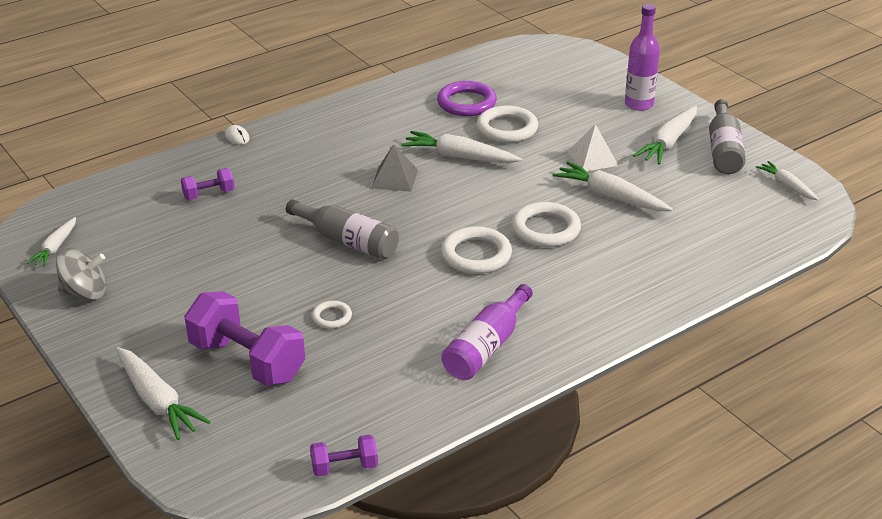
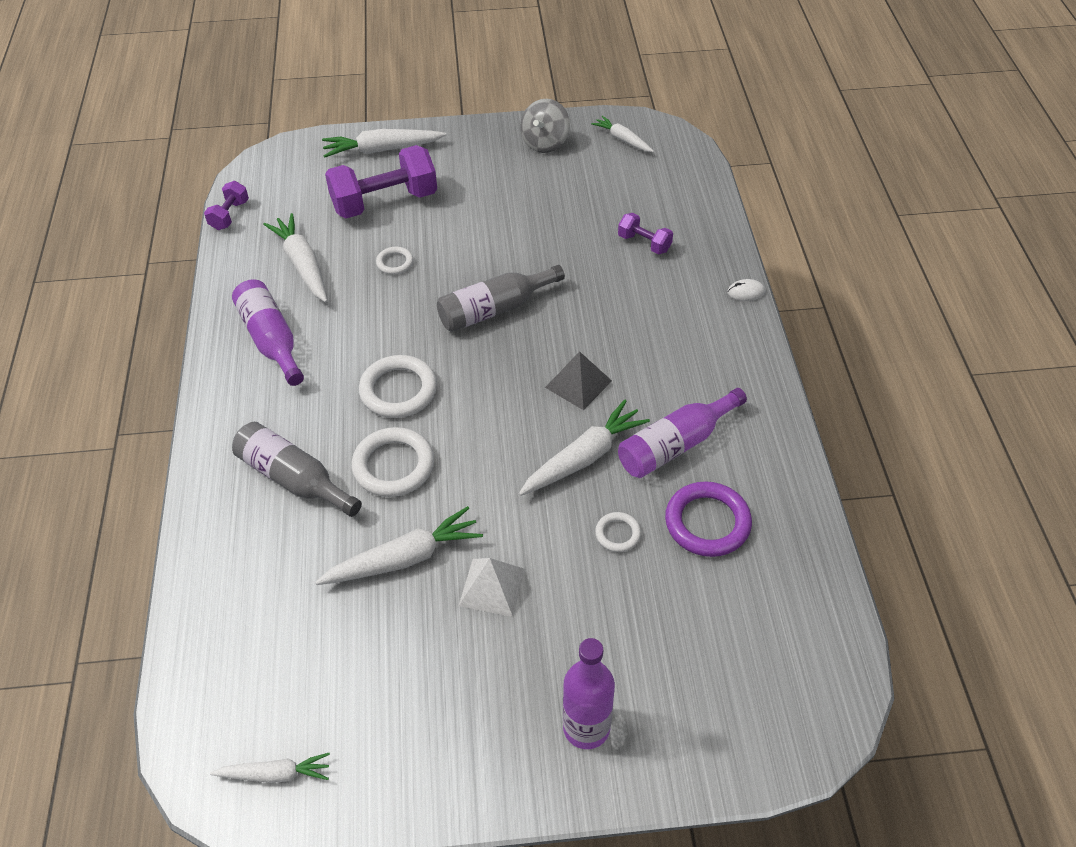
camera: 120 degrees right, 15 degrees up
(209, 194) = (644, 243): purple dumbbell -> purple dumbbell turned 60 degrees counterclockwise
(415, 128) = (675, 445): none -> purple bottle
(507, 128) = (618, 534): white ring -> white ring, size x0.53
(668, 143) = (467, 698): white carrot -> white carrot (302, 264)
(723, 150) = (405, 757): grey bottle -> grey bottle (294, 479)

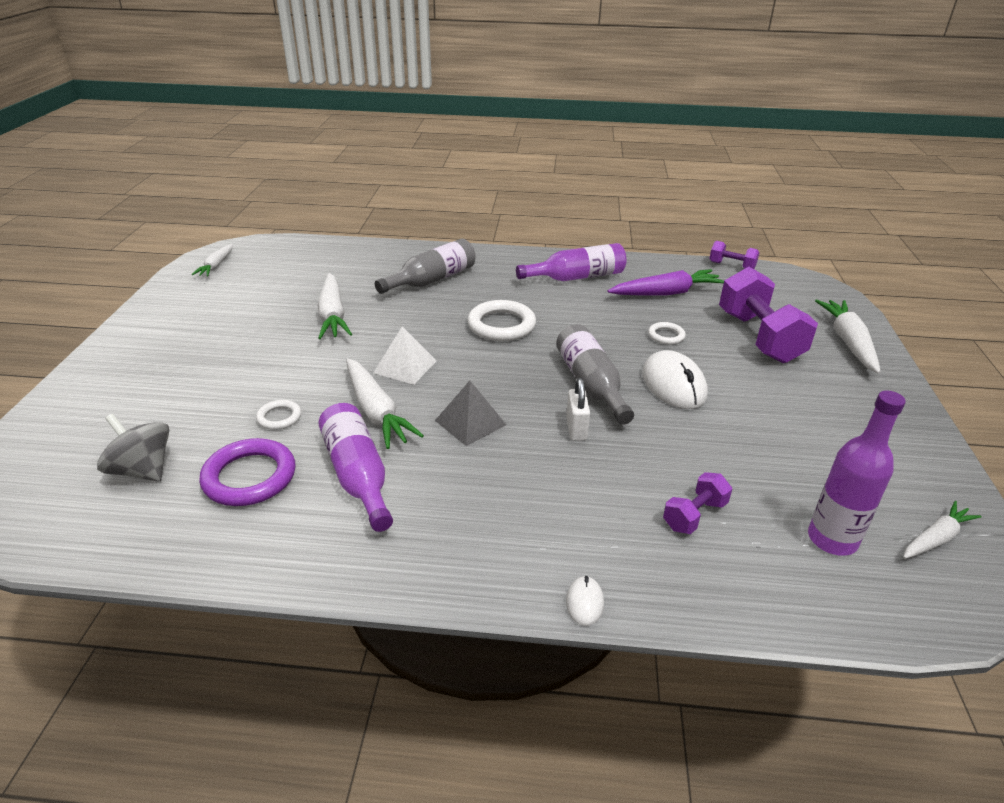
camera: 100 degrees right, 15 degrees down
(302, 264) = (666, 293): white carrot -> purple carrot
(393, 466) = (422, 317): white ring -> none
(480, 256) = (673, 384): none -> white mouse
(492, 587) = (279, 348): white pyramid -> white pyramid (405, 366)
(545, 143) = (900, 459): grey spinning top -> grey spinning top (142, 470)
(565, 313) = (576, 429): none -> white padlock
(586, 727) = (127, 374): purple bottle -> purple bottle (832, 539)

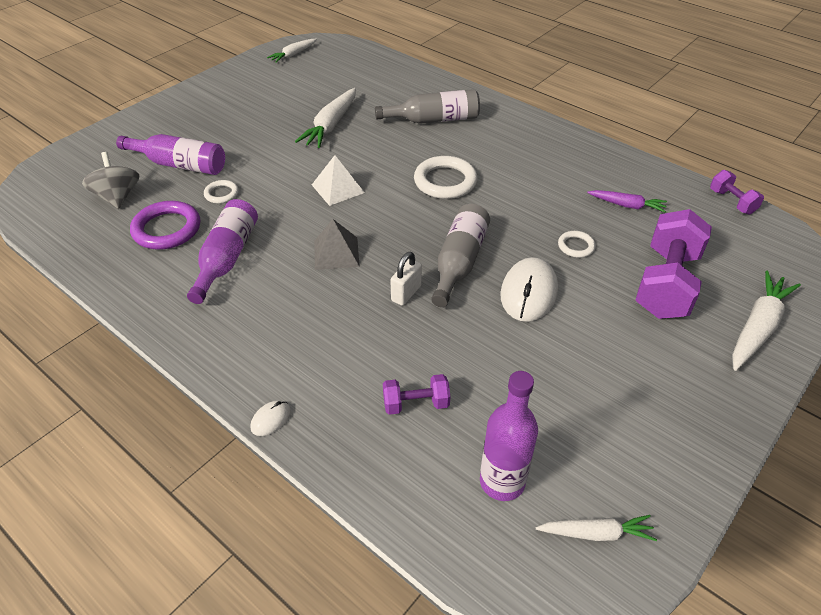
camera: 35 degrees right, 10 degrees up
(376, 411) = (283, 216): white carrot -> none
(576, 277) = (560, 159): purple bottle -> purple bottle (179, 165)
(666, 293) = (627, 205): purple carrot -> purple carrot, size x0.61

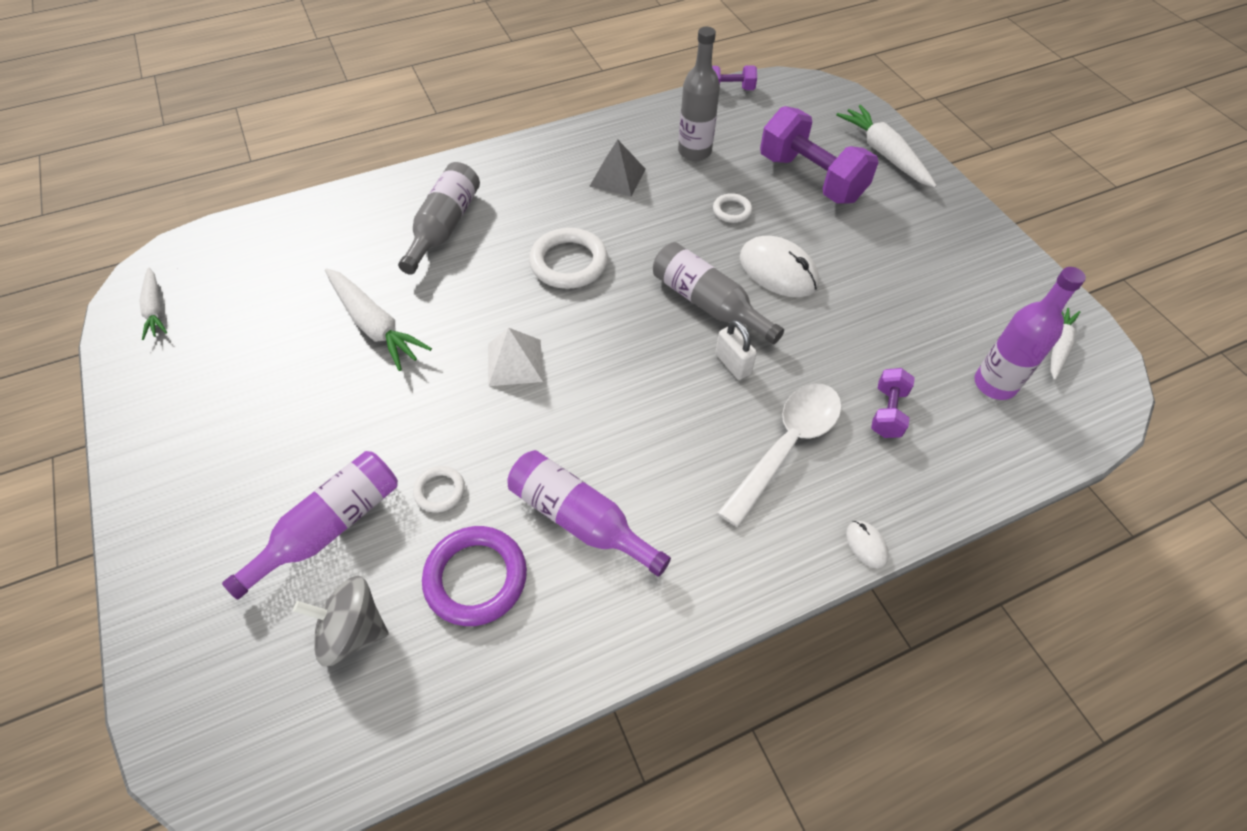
camera: 65 degrees left, 10 degrees up
(336, 253) = (634, 403): grey pyramid -> grey pyramid (617, 177)
(343, 346) = (786, 446): none -> white spoon
(627, 205) = (694, 151): purple carrot -> grey bottle

